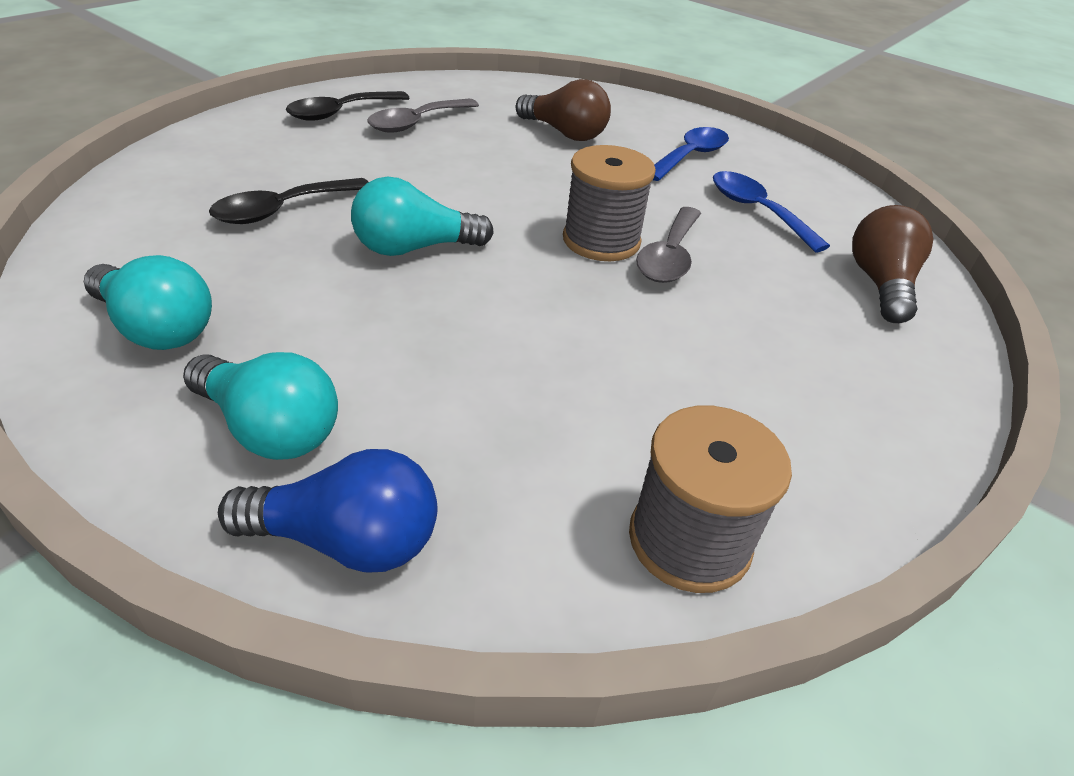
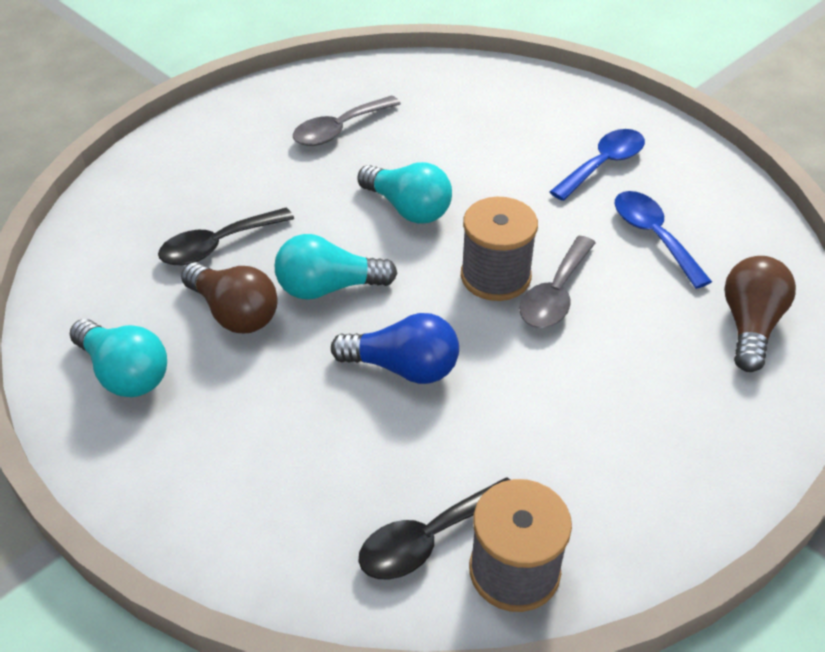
camera: 10 degrees right, 5 degrees up
(270, 429) = (212, 467): turquoise light bulb -> turquoise light bulb (408, 208)
(340, 113) = (268, 119): black spoon -> black spoon (428, 538)
(347, 540) = (267, 559): blue light bulb -> blue light bulb (403, 367)
(565, 133) = (482, 137): brown light bulb -> brown light bulb (234, 313)

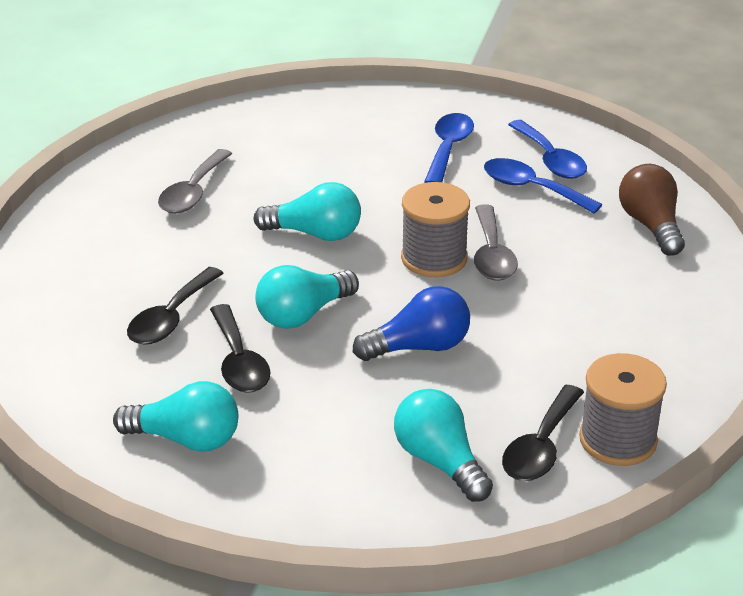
camera: 30 degrees left, 10 degrees down
(234, 313) = (239, 361): brown light bulb -> black spoon
(318, 506) = (440, 461): none -> turquoise light bulb
(698, 211) = (550, 159): none -> blue spoon

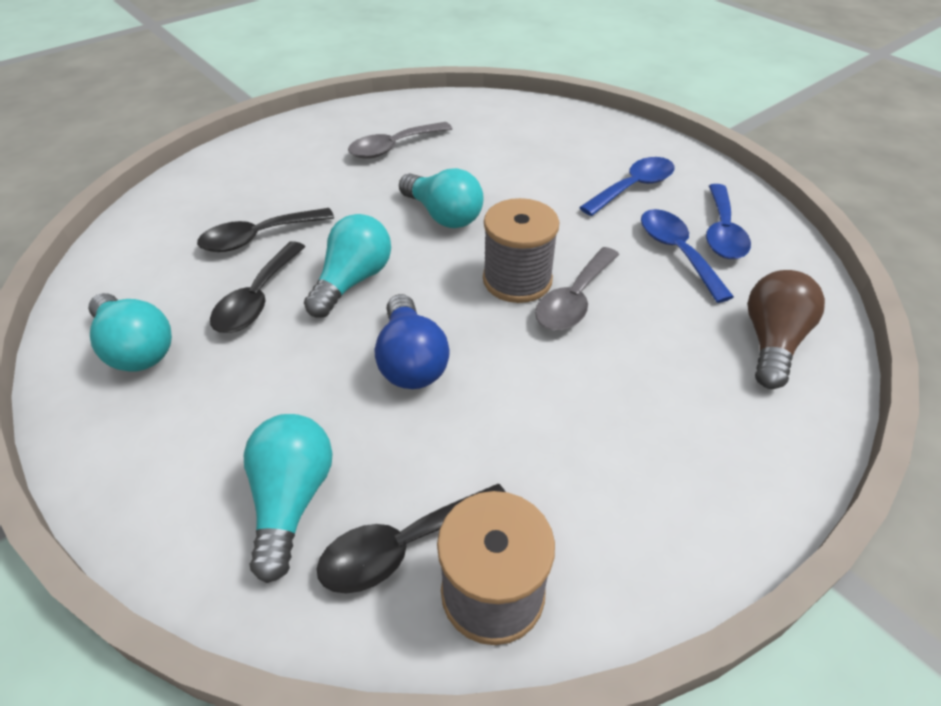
camera: 35 degrees right, 10 degrees up
(303, 314) = (353, 281): turquoise light bulb -> turquoise light bulb turned 120 degrees clockwise
(419, 347) = (411, 361): blue light bulb -> blue light bulb turned 60 degrees clockwise

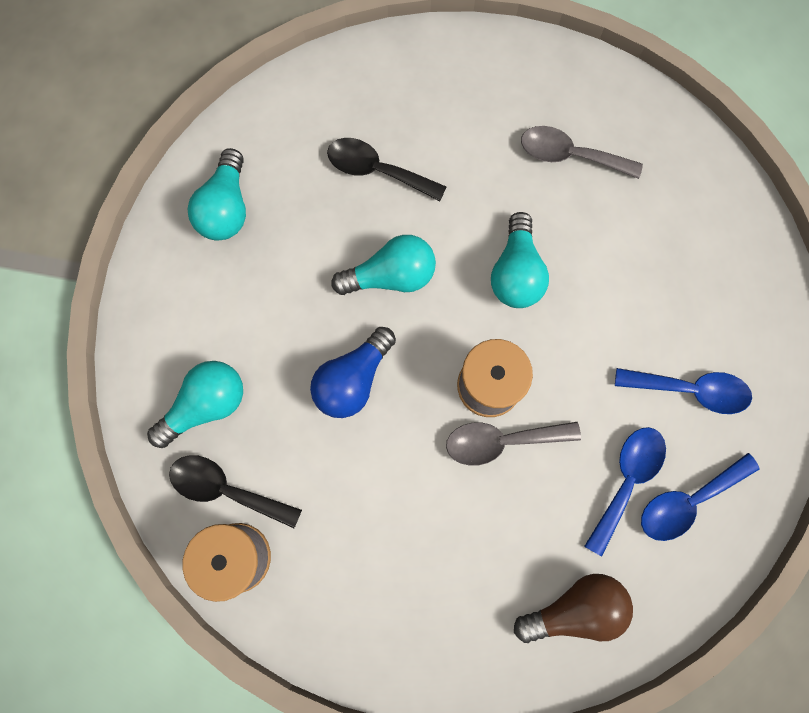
camera: 50 degrees right, 30 degrees up
(257, 298) = (323, 233): black spoon -> none

